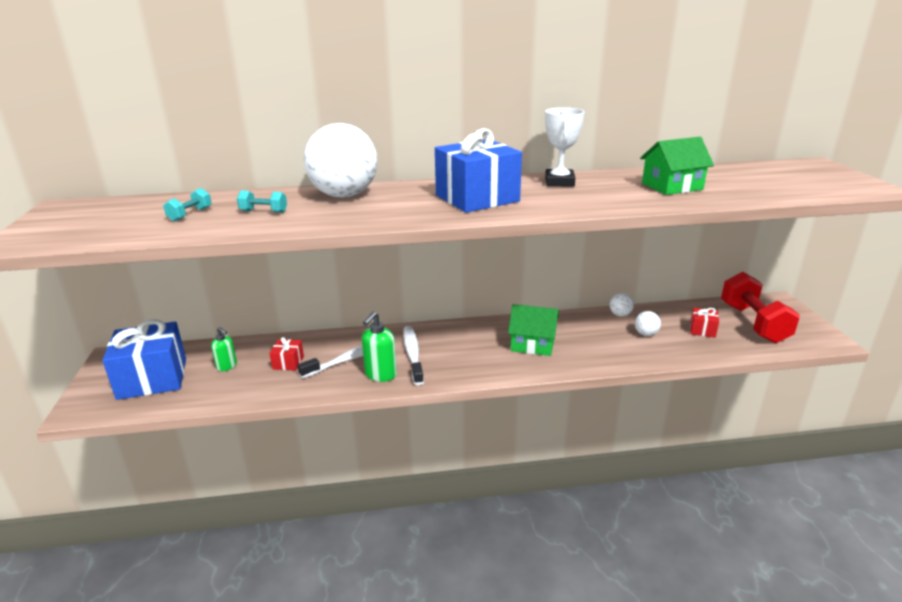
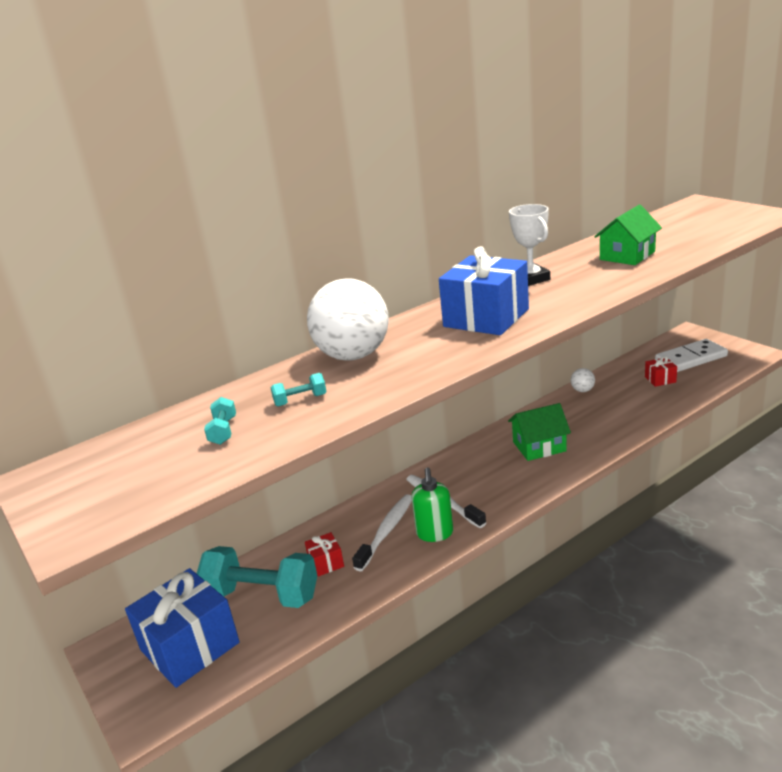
camera: 25 degrees left, 0 degrees up
(227, 366) = (262, 596): green soap dispenser -> turquoise dumbbell
(646, 334) = (621, 400): white ball -> none
(753, 323) = (691, 359): red dumbbell -> white domino

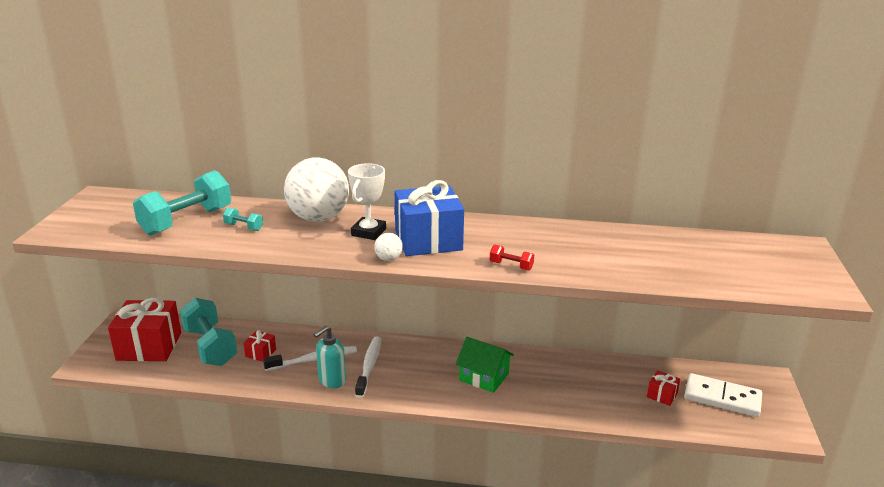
camera: 40 degrees right, 0 degrees up
(190, 646) = (149, 346): blue gift -> red gift
(223, 431) = (186, 221): turquoise dumbbell -> turquoise dumbbell, size x2.33
(435, 533) = (332, 380): green soap dispenser -> turquoise soap dispenser
(530, 279) = (518, 231): white trophy -> white trophy (368, 232)
(582, 390) = (589, 362): white ball -> white ball (388, 259)
(586, 298) = (511, 266): none -> red dumbbell
(627, 255) = (621, 254): green house -> none

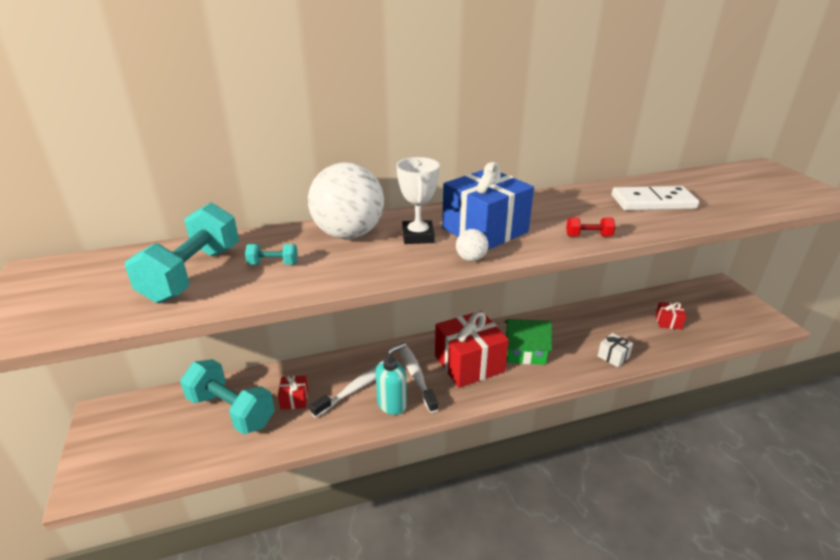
camera: 25 degrees left, 5 degrees up
(149, 346) = (155, 435): red gift -> red gift (469, 364)
(332, 380) = (392, 404): turquoise soap dispenser -> turquoise soap dispenser turned 150 degrees counterclockwise
(567, 407) = (613, 356): none -> white gift
(722, 398) = (708, 310): white domino -> white domino (653, 202)

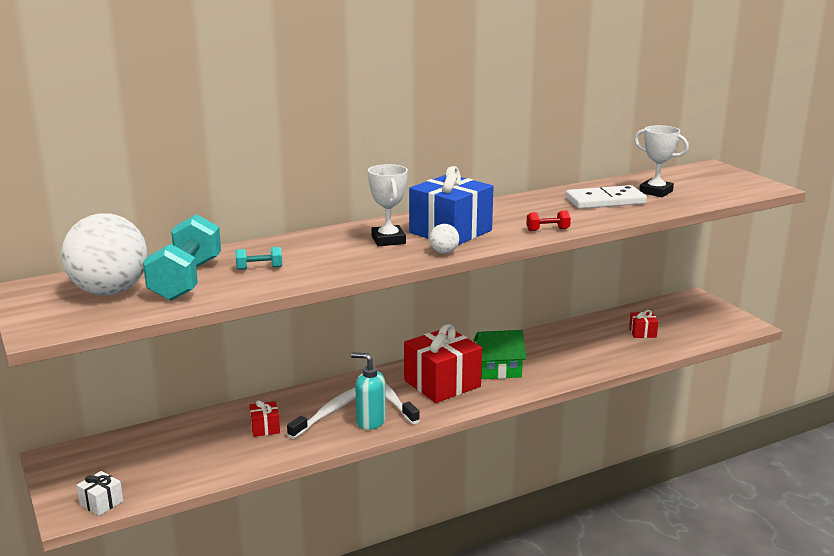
camera: 10 degrees left, 10 degrees down
(231, 411) = (200, 443): turquoise dumbbell -> none
(349, 234) = (320, 243): white ball -> white ball (110, 292)
(392, 404) = (370, 421): turquoise soap dispenser -> turquoise soap dispenser turned 105 degrees counterclockwise
(613, 356) = (589, 365): white gift -> white gift (101, 503)
(707, 194) = (656, 192): none -> white trophy

